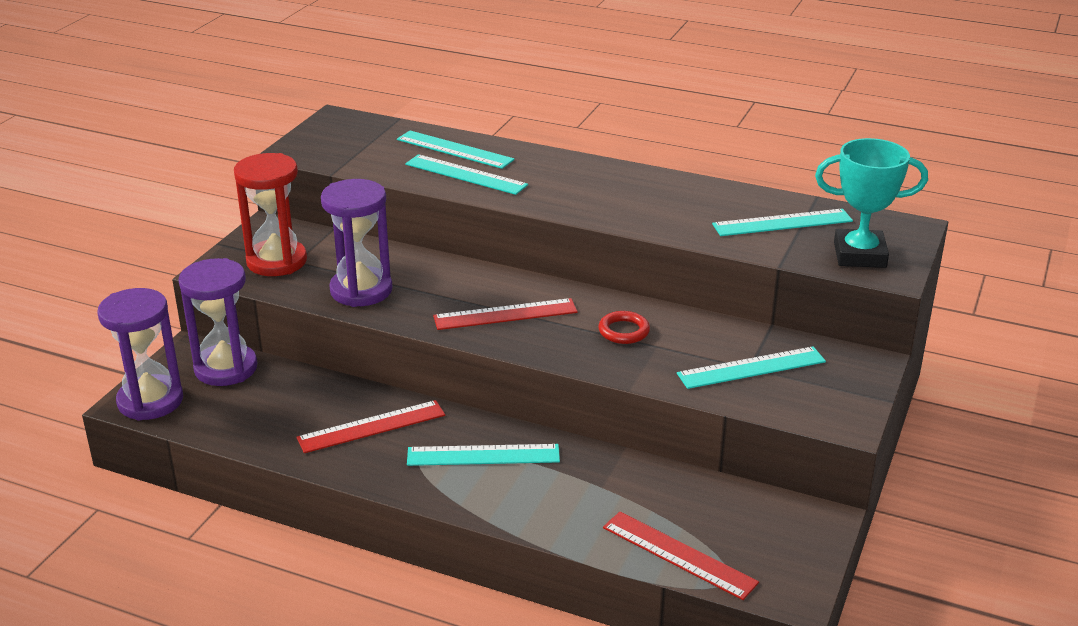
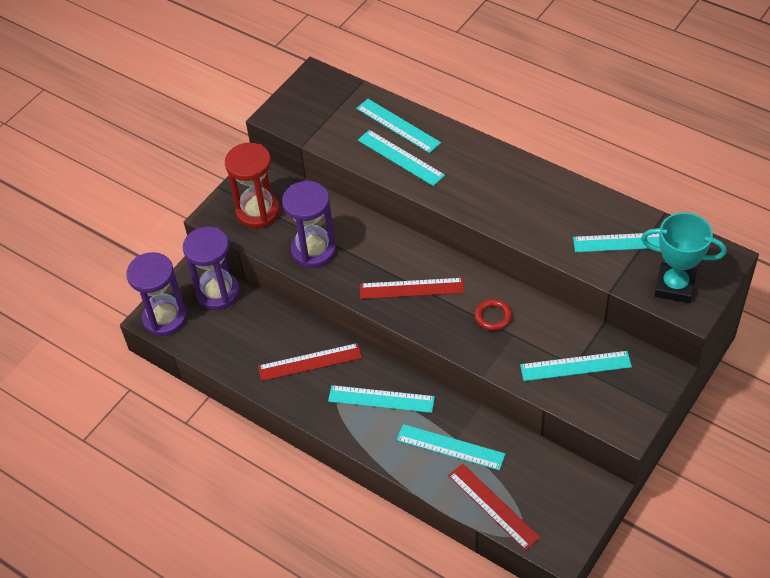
camera: 15 degrees right, 20 degrees up
(597, 496) = (450, 447): none -> turquoise ruler

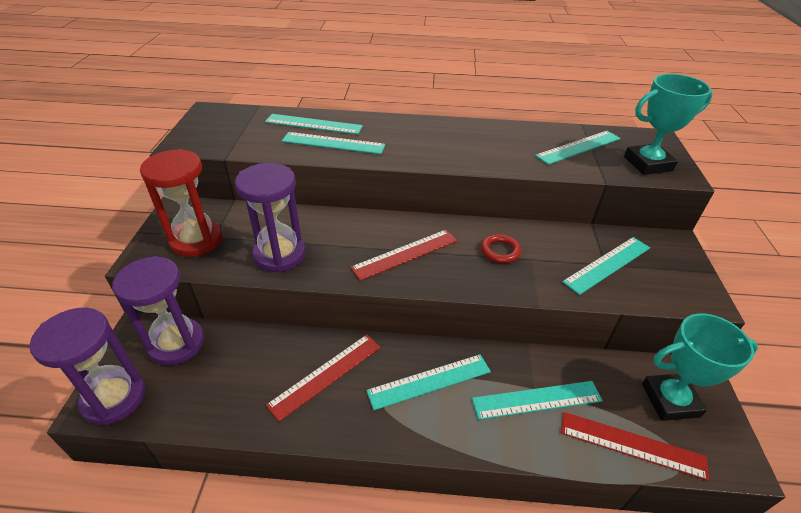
camera: 35 degrees left, 10 degrees down
(554, 494) = (670, 400): none -> turquoise trophy

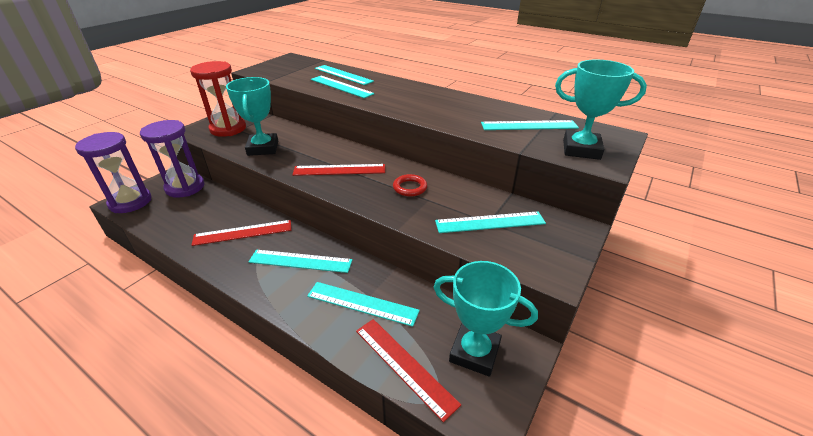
camera: 30 degrees right, 5 degrees down
(279, 254) = (263, 148): purple hourglass -> turquoise trophy

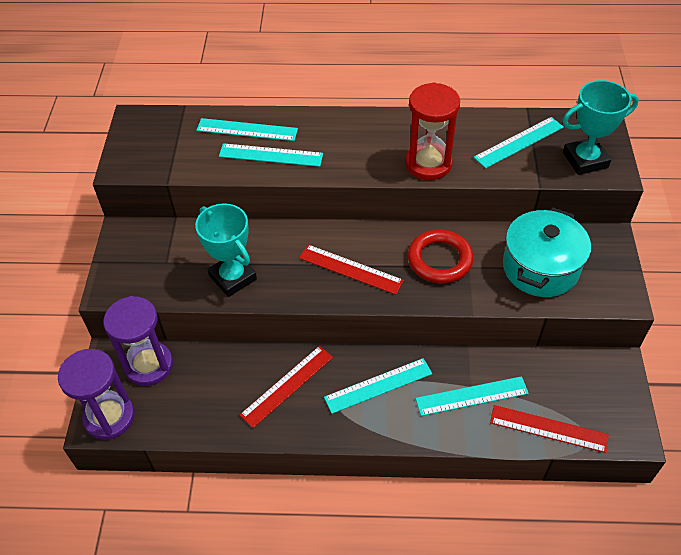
camera: 30 degrees left, 15 degrees up
(228, 129) = (151, 267): red hourglass -> red hourglass (428, 164)
(339, 170) = (350, 269): red ruler -> red ruler turned 60 degrees clockwise
(410, 188) = (439, 260): red ring -> red ring, size x1.73
(474, 352) = (588, 389): turquoise trophy -> none
(490, 222) = (540, 268): turquoise ruler -> turquoise pot

